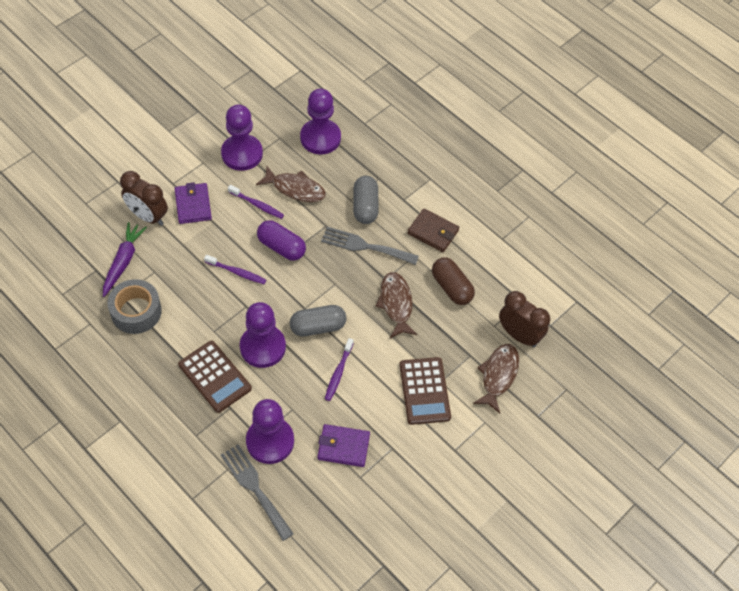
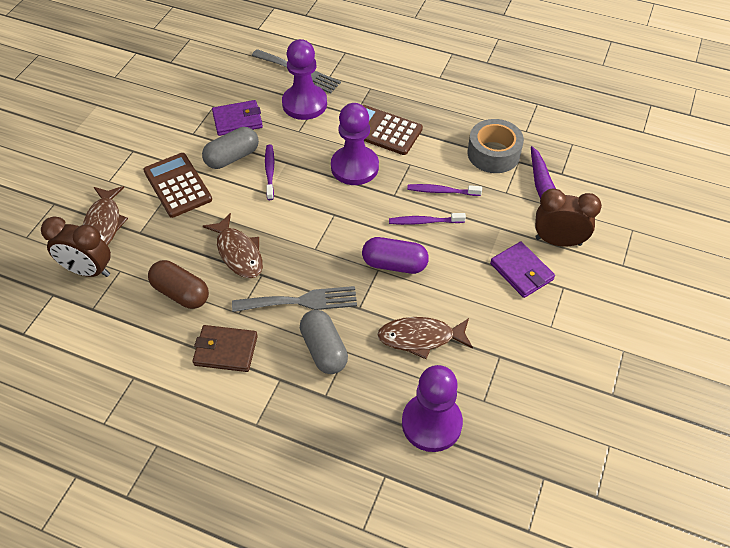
camera: 160 degrees right, 5 degrees down
(242, 154) = (514, 357): purple pawn -> none
(257, 205) = (452, 300): purple toothbrush -> purple toothbrush (442, 191)
(318, 327) = (311, 202): grey capsule -> grey capsule (232, 157)

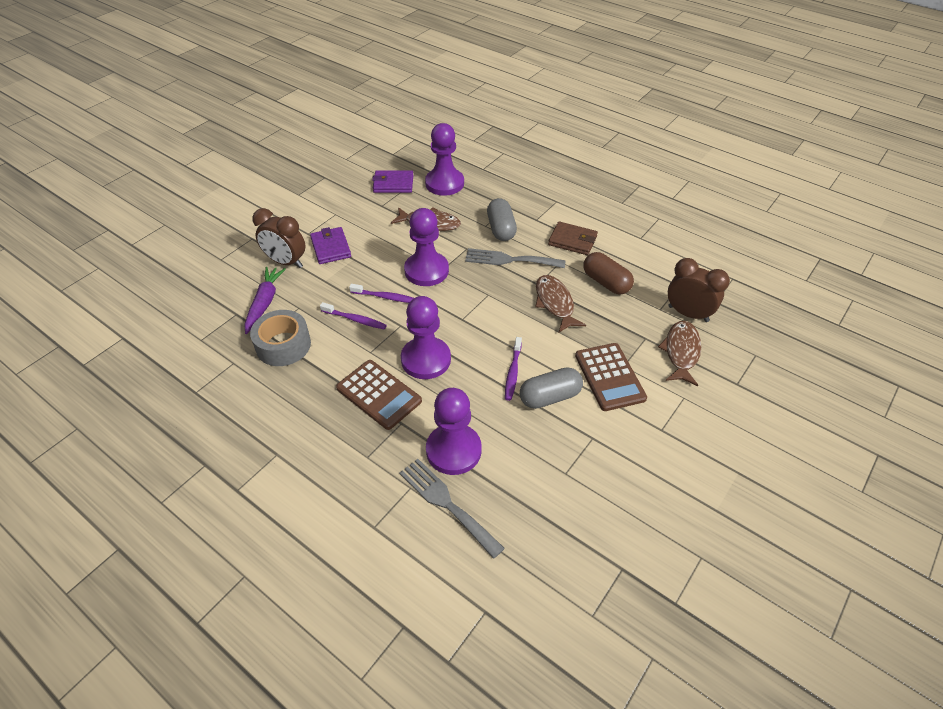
camera: 165 degrees left, 5 degrees down
(237, 120) = (538, 444): purple wallet -> purple wallet (393, 184)
(394, 264) = (426, 271): purple capsule -> purple pawn

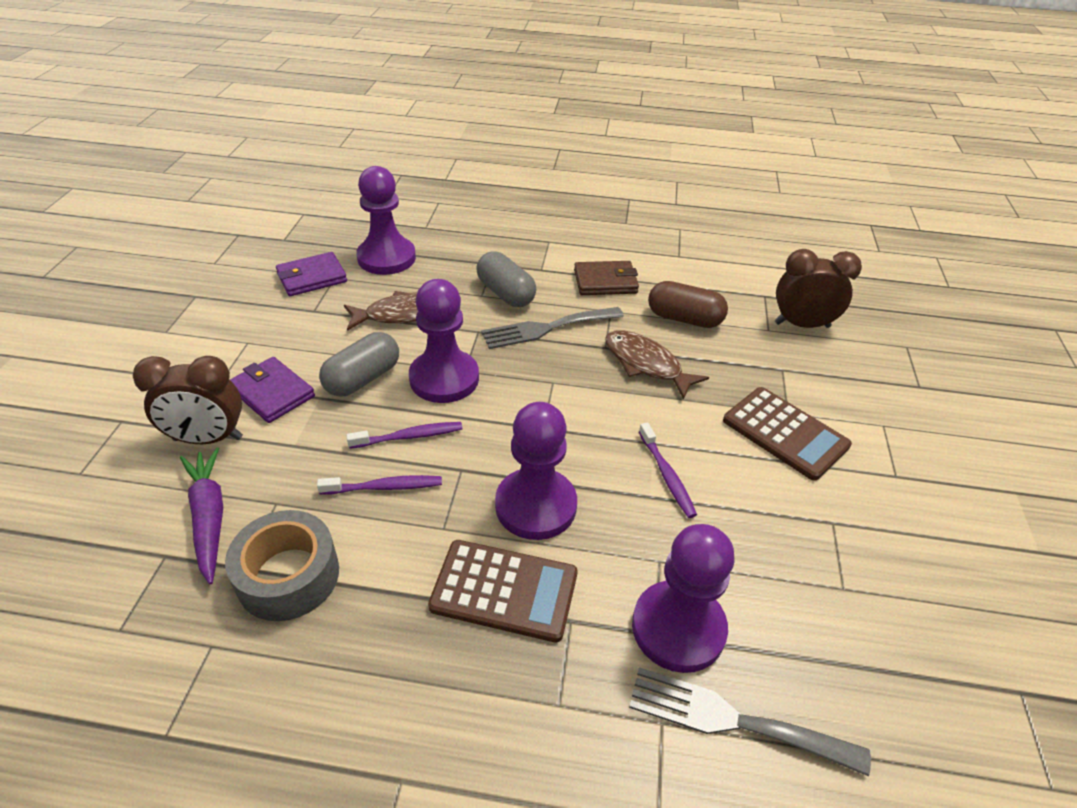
camera: 30 degrees left, 5 degrees down
(550, 397) = (739, 489): grey capsule -> grey capsule (363, 379)
(681, 352) = (833, 372): brown fish -> none

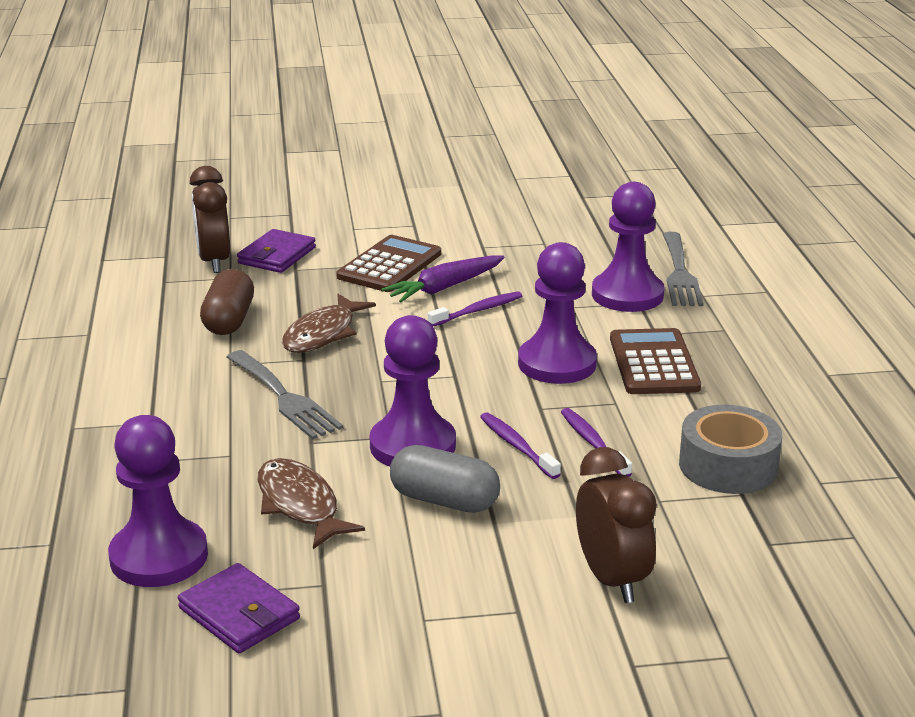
camera: 105 degrees left, 15 degrees down
(209, 517) = (708, 534): purple carrot -> purple carrot (444, 288)
(272, 393) = (508, 559): purple wallet -> purple wallet (277, 255)
(505, 293) = (220, 437): grey capsule -> none
(605, 282) = (167, 374): brown wallet -> none

